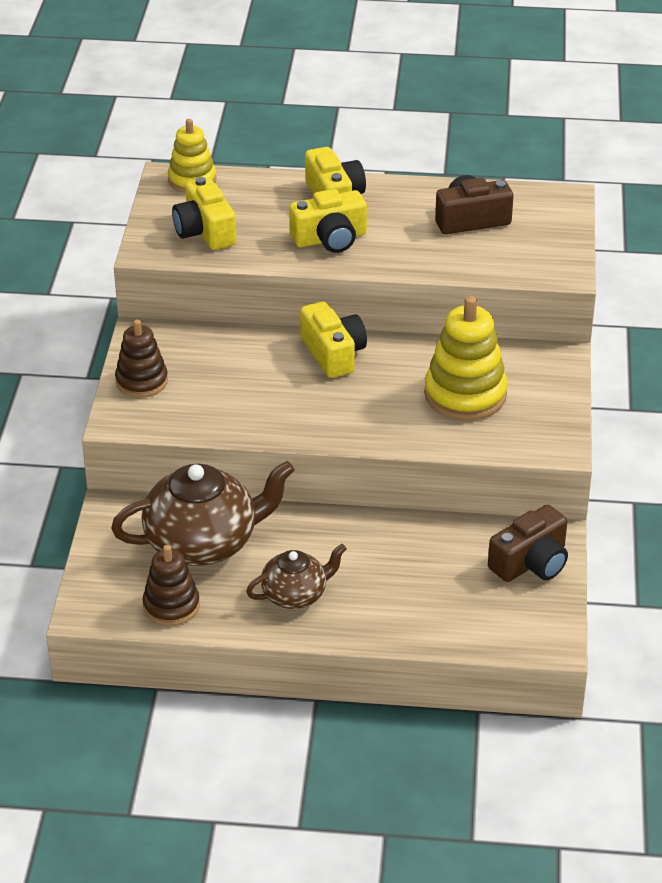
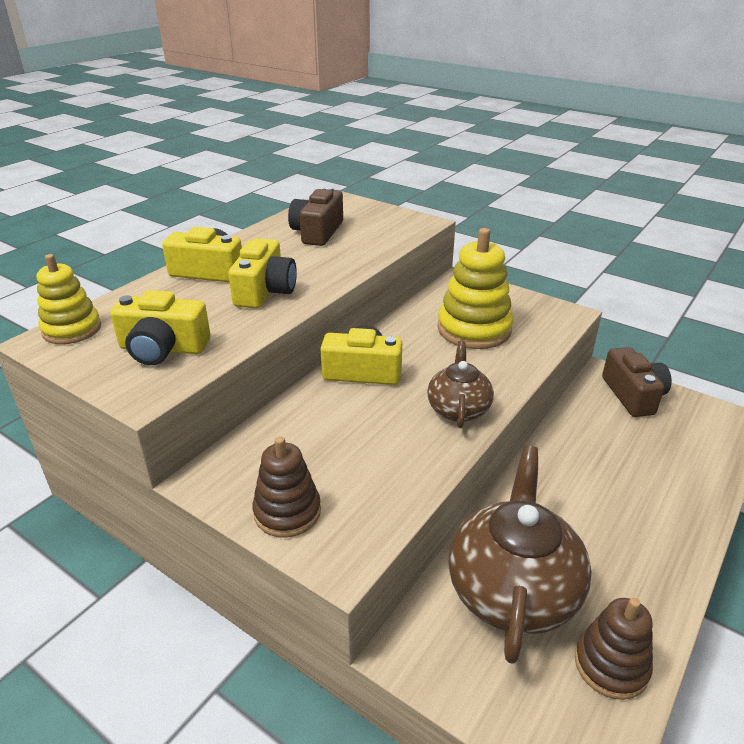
camera: 60 degrees left, 5 degrees down
(295, 595) = (626, 548): brown teapot -> brown teapot (458, 409)

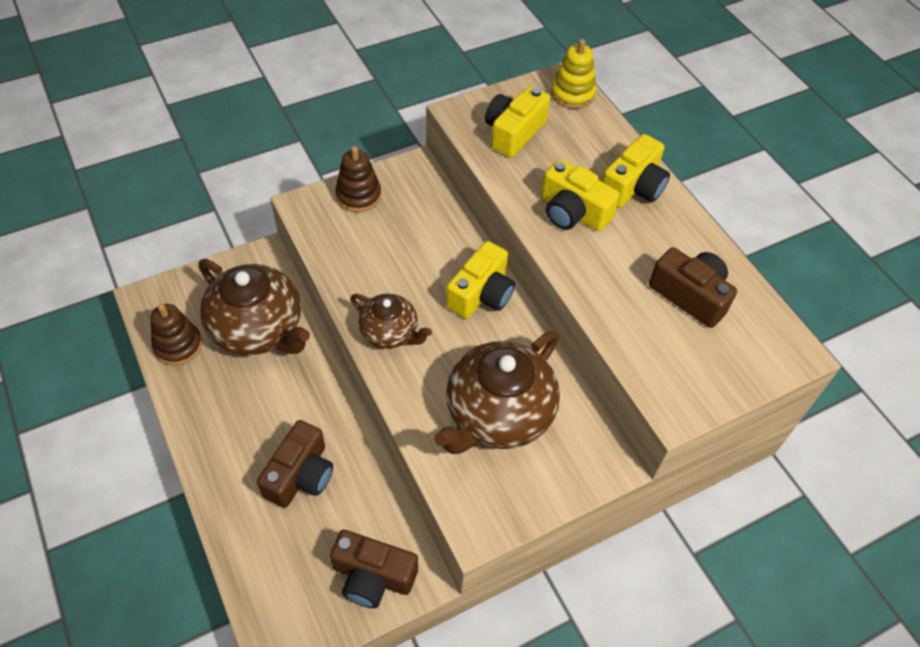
camera: 115 degrees right, 20 degrees up
(474, 329) = (498, 414): yellow stacking toy -> brown teapot
(616, 468) = (300, 475): none -> brown camera

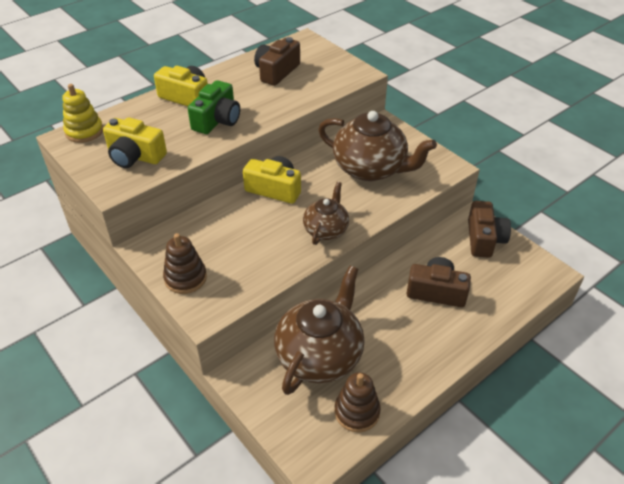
camera: 100 degrees left, 10 degrees down
(572, 212) = (217, 120): yellow camera -> green camera

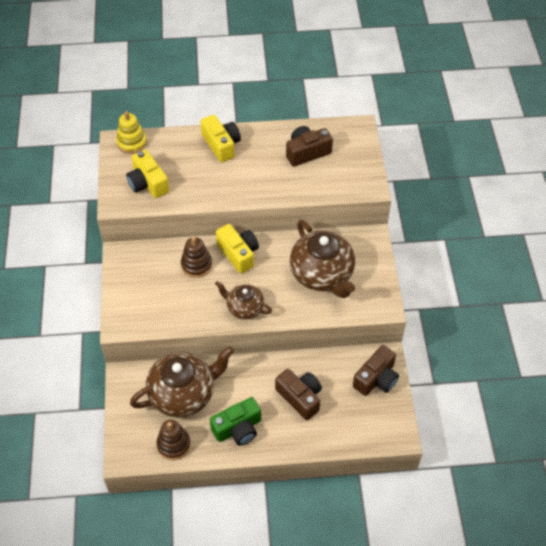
camera: 35 degrees right, 10 degrees up
(185, 278) = (127, 292): brown stacking toy -> brown stacking toy (196, 265)
(217, 120) = (225, 179): green camera -> green camera (238, 428)
(326, 229) = (244, 308): brown teapot -> brown teapot turned 120 degrees counterclockwise

